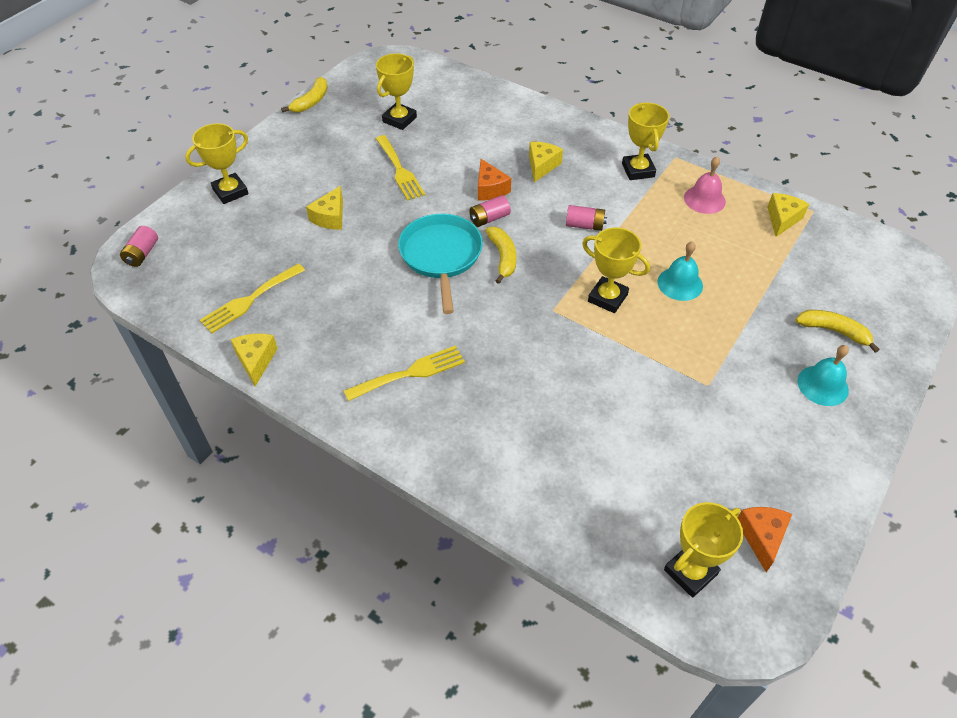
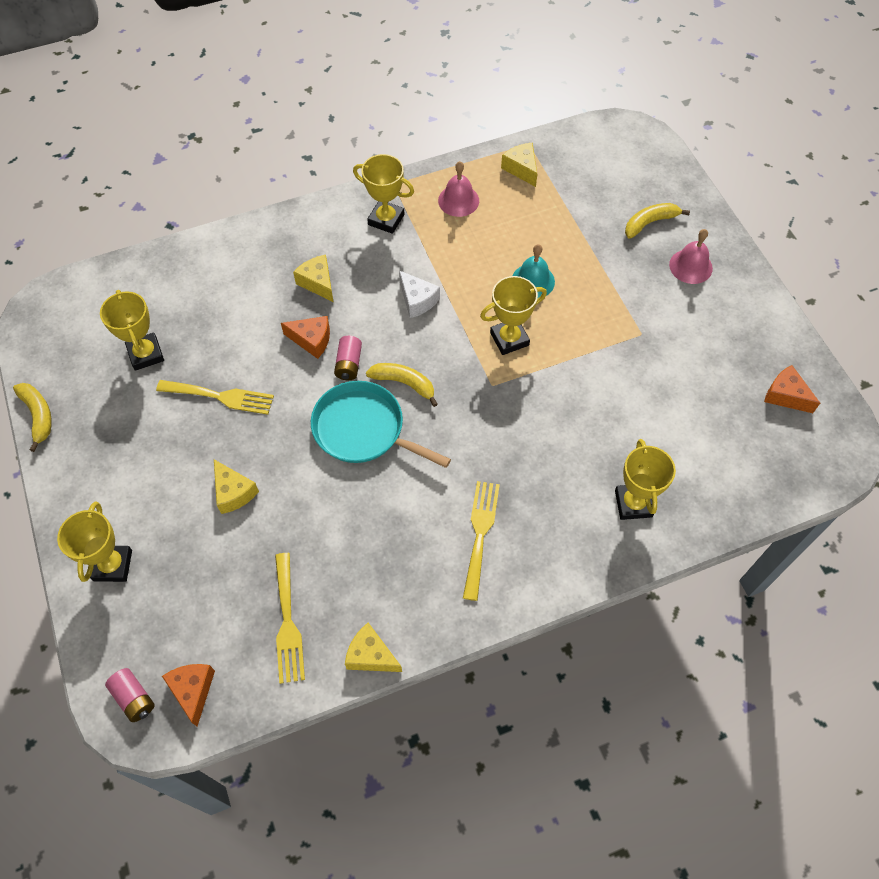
camera: 55 degrees left, 10 degrees up
(166, 279) = (193, 690): none -> orange cheese
(584, 225) = (417, 300): pink battery -> white cheese
(690, 572) = (786, 457): yellow trophy -> yellow trophy (633, 503)
(822, 385) = (690, 266): turquoise bell -> pink bell

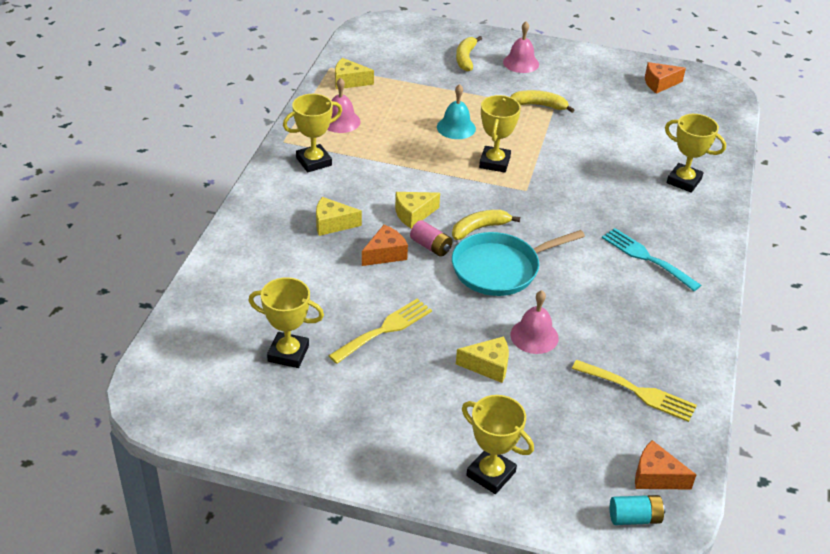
camera: 55 degrees left, 20 degrees down
(38, 415) = (276, 455): yellow banana -> yellow banana (539, 105)
(134, 698) = (634, 518): pink battery -> turquoise battery
(296, 504) = (534, 336): none -> pink bell
(371, 655) = (703, 360): yellow cheese -> yellow cheese (413, 214)
(417, 300) = (410, 185): white cheese -> none
(480, 533) = (646, 257): yellow fork -> turquoise fork

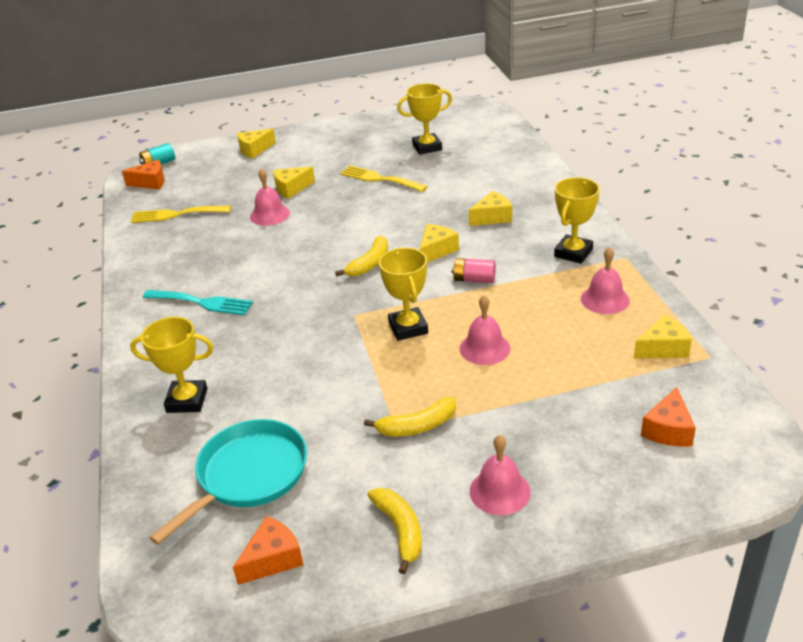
camera: 155 degrees right, 5 degrees down
(385, 254) = (427, 216): orange cheese -> orange cheese (668, 430)
(385, 329) = (379, 179): yellow fork -> yellow fork turned 105 degrees clockwise
(430, 246) = (397, 235): pink battery -> pink battery (474, 279)
(456, 127) = (484, 348): turquoise bell -> pink bell
(466, 58) = (578, 458): yellow banana -> yellow banana (400, 530)
(491, 474) = (254, 150): yellow trophy -> yellow cheese
(499, 268) = (328, 243): turquoise pan -> turquoise pan (248, 475)

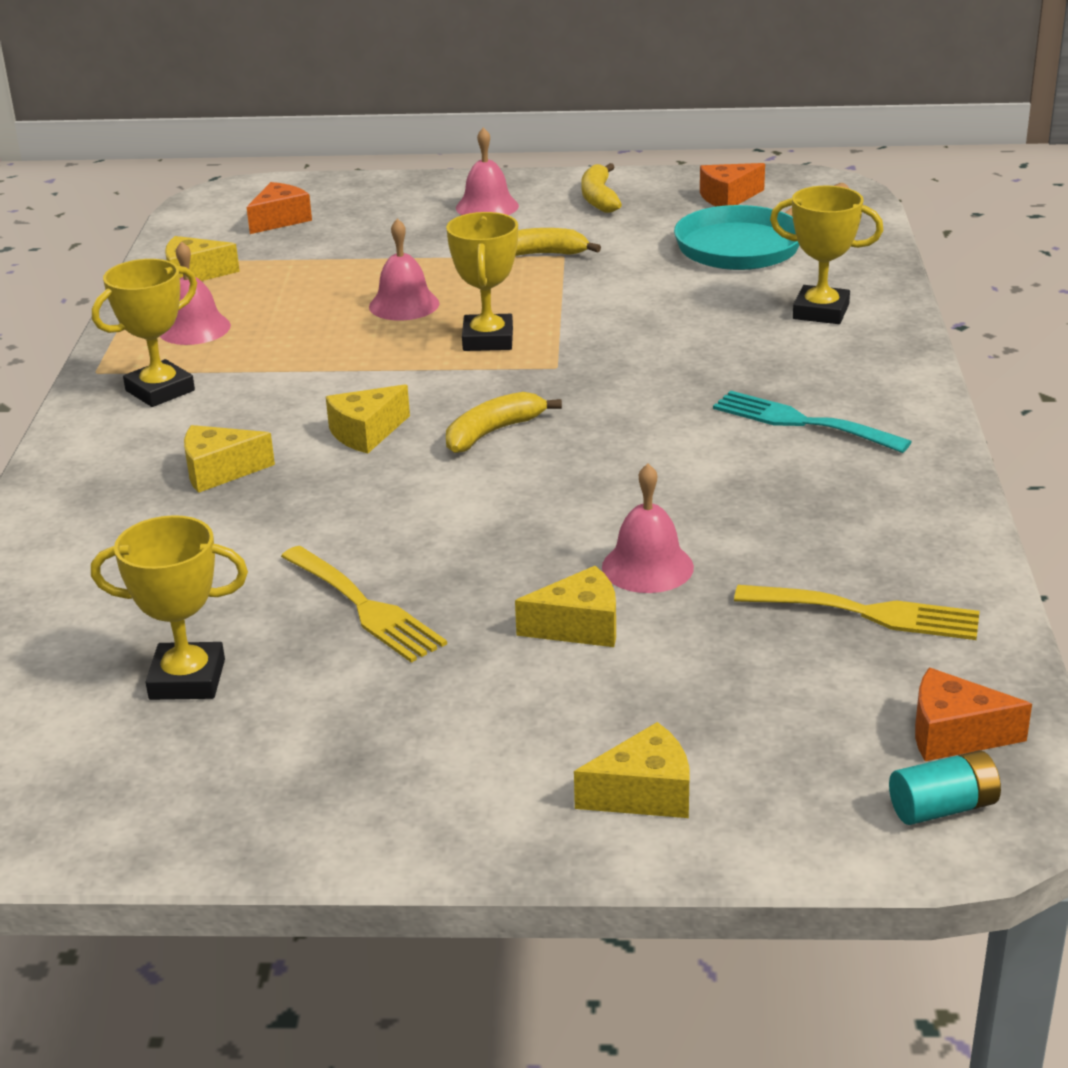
camera: 165 degrees left, 5 degrees down
(474, 279) = (345, 381): pink battery -> none

